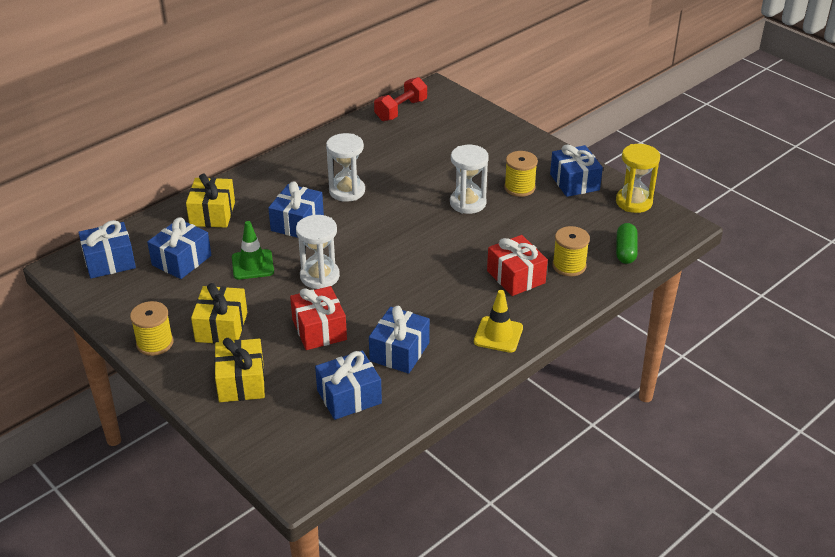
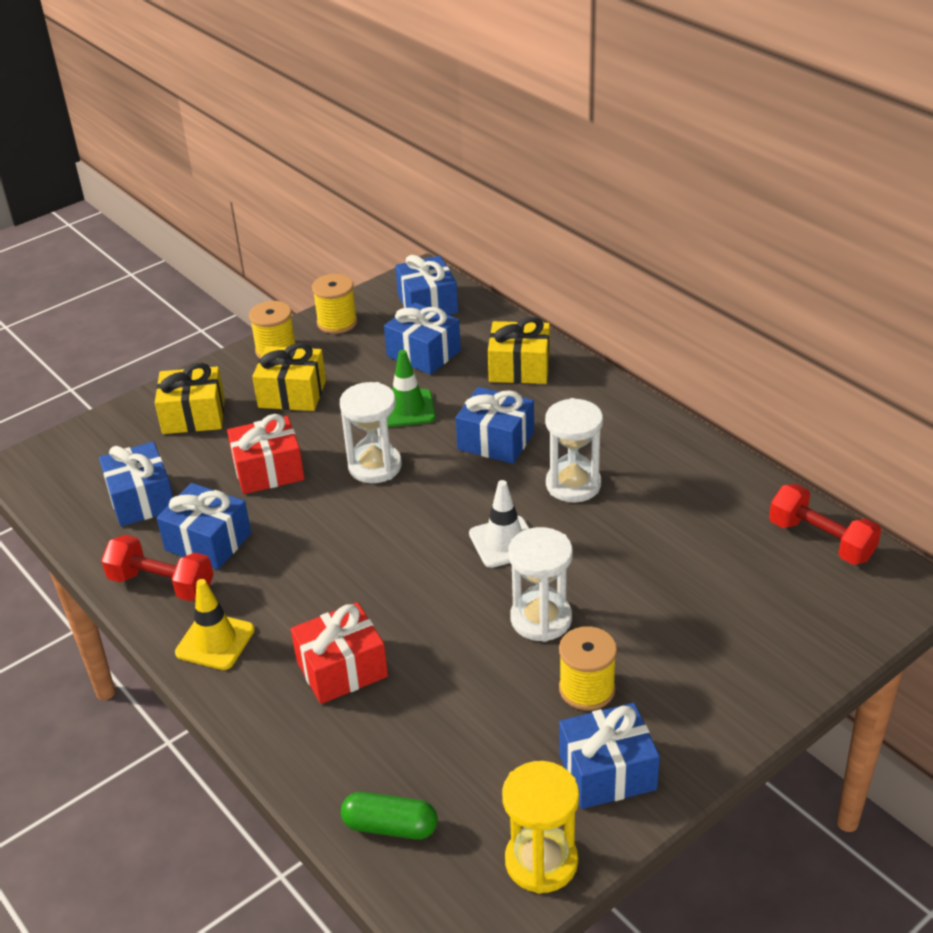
camera: 95 degrees right, 0 degrees up
(401, 217) = (504, 542): none -> white traffic cone
(445, 369) = (162, 584): none -> red dumbbell
(569, 266) = (360, 739): yellow spool -> yellow spool (337, 322)

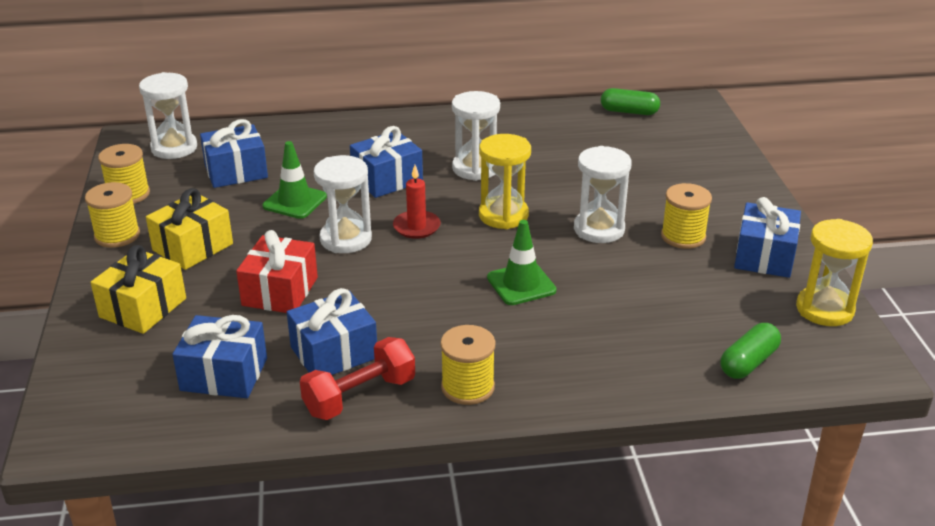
camera: 60 degrees left, 5 degrees down
(215, 641) = (467, 387): yellow traffic cone -> yellow spool
(342, 669) = (565, 332): red gift -> none
(395, 606) = (521, 284): none -> green traffic cone
(427, 304) = (174, 148): blue gift -> white hourglass
(432, 497) = (416, 227): none -> red candle
(504, 542) = (503, 215): white traffic cone -> yellow hourglass
(519, 368) = (316, 141): yellow gift -> none
(821, 540) = (629, 112): red dumbbell -> green capsule

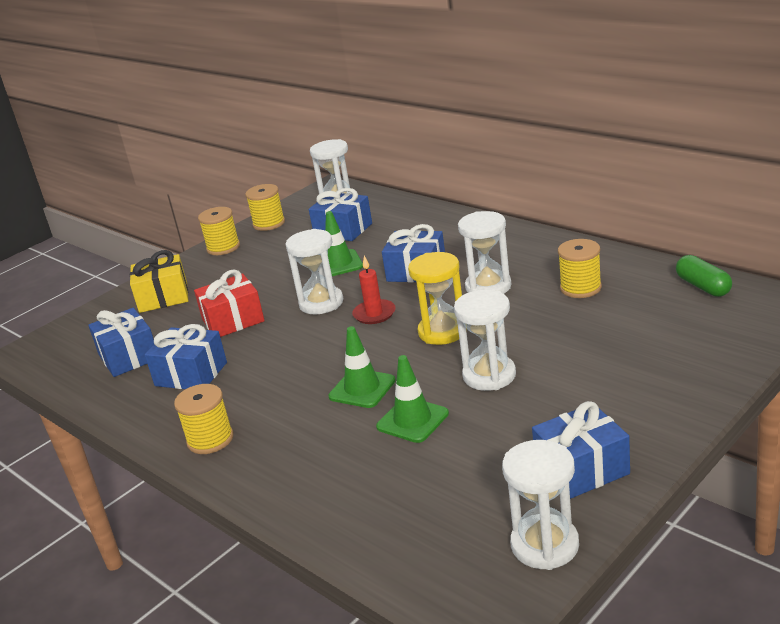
camera: 55 degrees right, 5 degrees down
(193, 247) = (242, 271): yellow gift -> none
(360, 396) = (156, 409): red dumbbell -> none
(604, 285) = (412, 420): none -> green traffic cone
(683, 236) = (544, 415): yellow spool -> yellow spool (580, 288)
(748, 362) = (399, 544): green capsule -> none
(824, 309) = (544, 545): yellow hourglass -> white hourglass

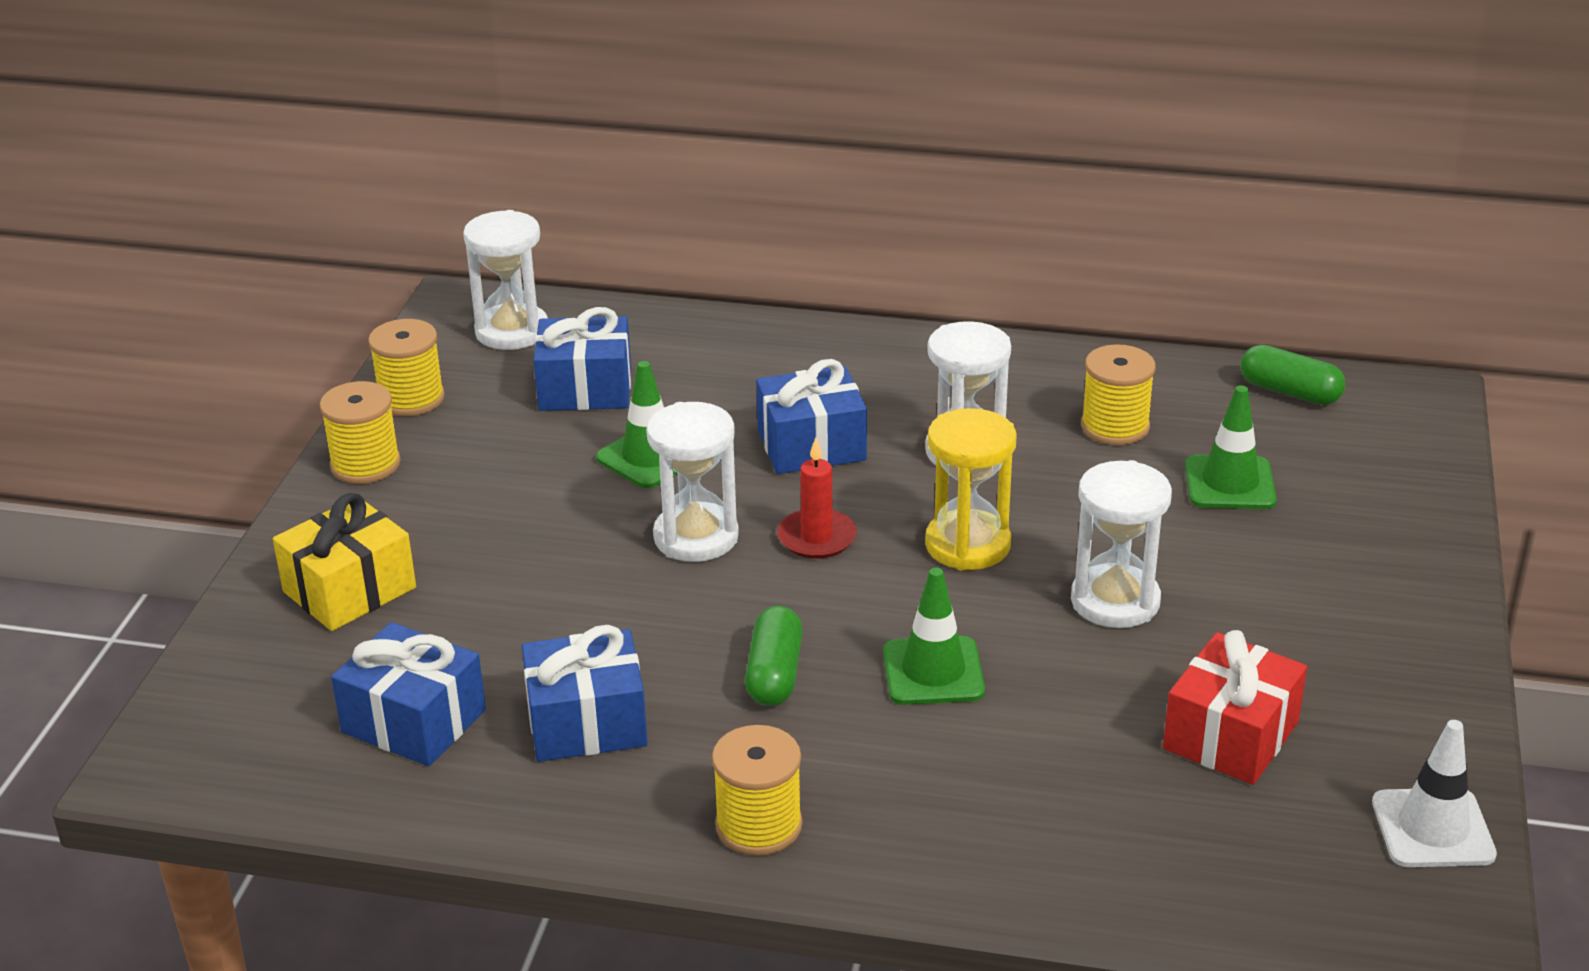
camera: 35 degrees left, 5 degrees up
(233, 320) = (555, 605): red gift -> red gift (1230, 735)
(290, 372) = (774, 674): none -> green capsule
(412, 420) = (1069, 702): green traffic cone -> green traffic cone (1230, 483)
(544, 545) = (1432, 829): white hourglass -> white traffic cone
(582, 469) = (1380, 709): blue gift -> none

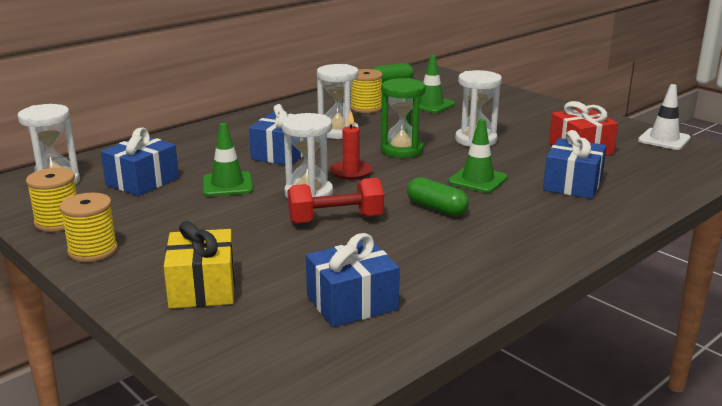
camera: 55 degrees left, 10 degrees down
(586, 722) = (416, 258): blue gift -> blue gift (572, 184)
(637, 600) = (335, 219): none -> red dumbbell
(758, 825) = (542, 243): yellow spool -> none
(967, 545) = (402, 150): yellow hourglass -> green hourglass

